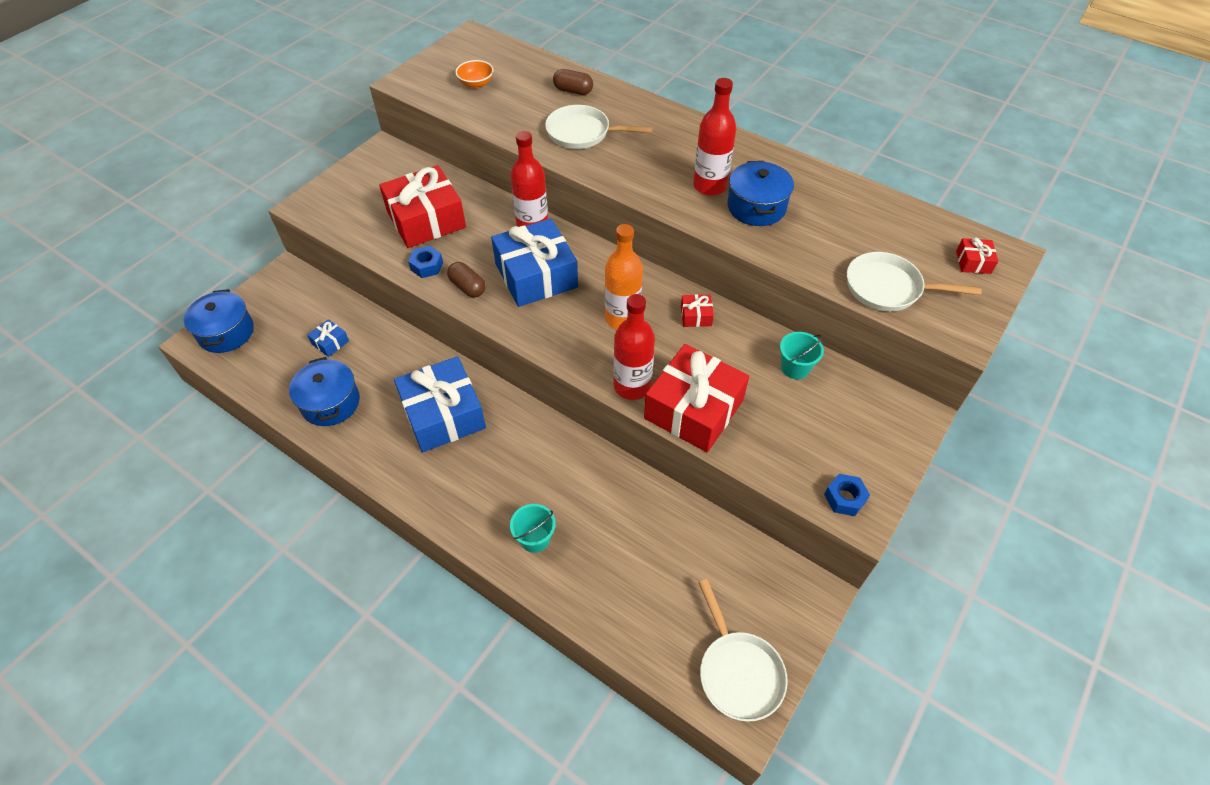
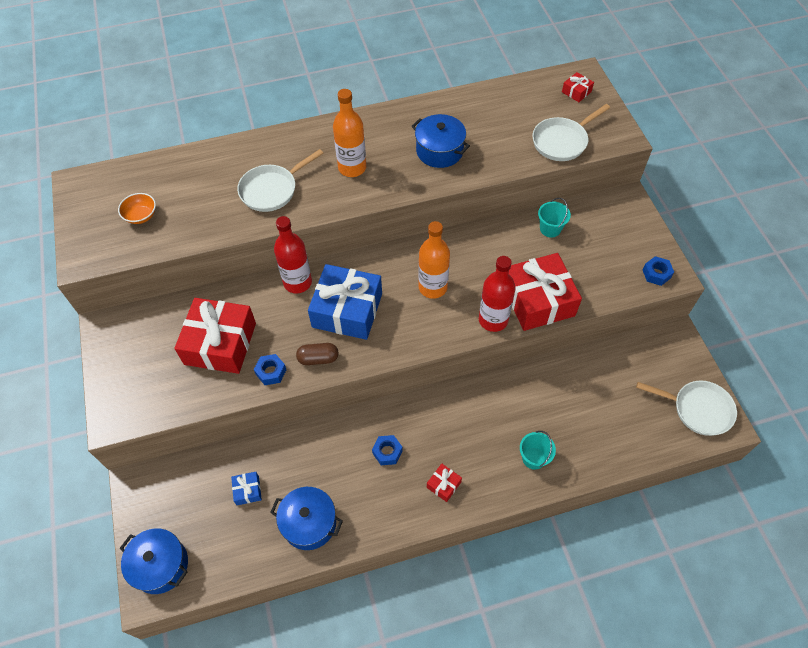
camera: 50 degrees left, 5 degrees up
(443, 414) = (387, 452): blue gift -> blue nut
(573, 91) = (219, 165): brown capsule -> none
(664, 164) = (352, 168): none -> orange bottle
(696, 316) = (466, 247): red gift -> red gift (443, 485)
(709, 186) = (397, 160): red bottle -> none

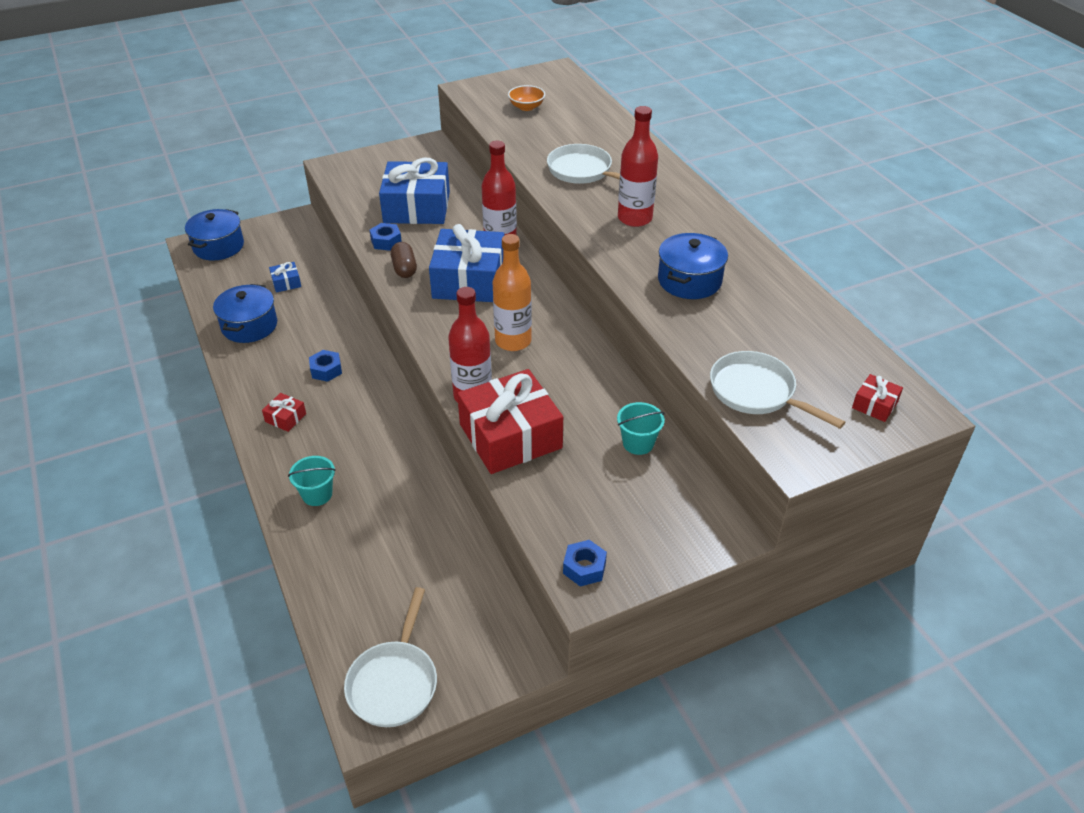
camera: 80 degrees right, 15 degrees down
(220, 343) = (417, 207): red gift -> blue gift
(352, 168) = (634, 218): orange bottle -> red bottle

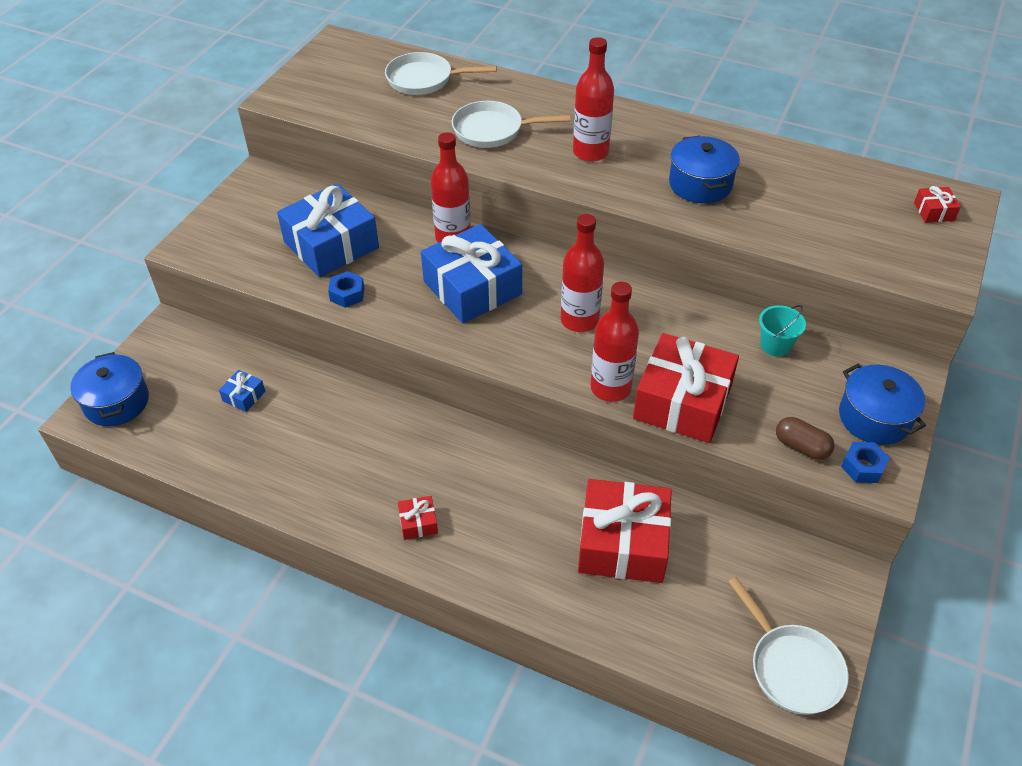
camera: 40 degrees left, 5 degrees up
(249, 326) = (263, 461): blue pot -> blue pot (874, 418)
(317, 494) = (537, 569): turquoise bucket -> none
(326, 370) = (397, 454): blue nut -> none
(391, 518) = (623, 543): none -> red gift
(404, 269) = (400, 310): brown capsule -> brown capsule (801, 447)
(513, 341) = (579, 320): orange bottle -> red bottle
(526, 107) = (358, 91): orange bowl -> none
(756, 392) = (857, 248): white pan -> white pan (424, 79)

